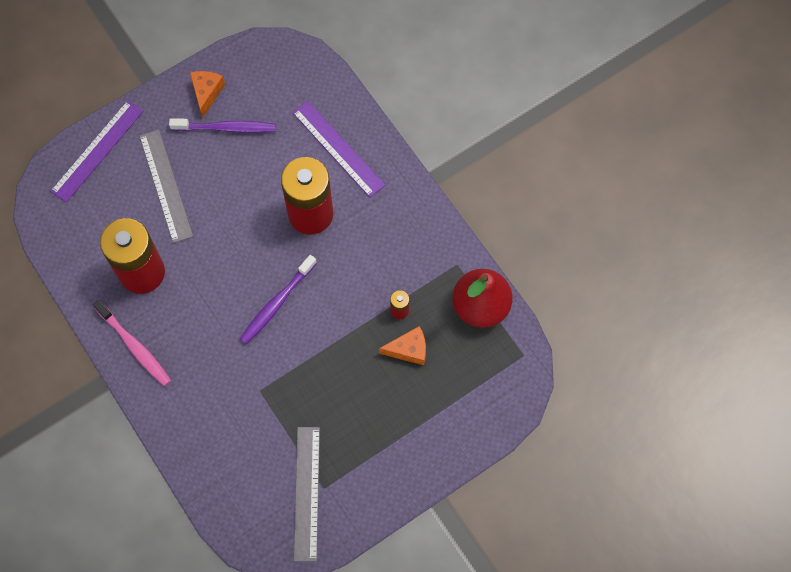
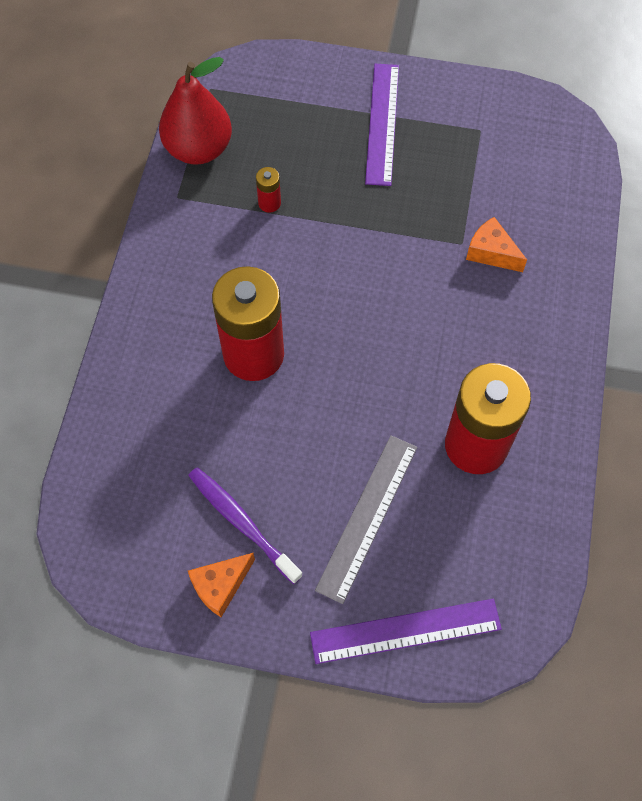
camera: 135 degrees left, 5 degrees down
(134, 346) = (547, 379): pink toothbrush -> none
(277, 303) = (372, 301): purple toothbrush -> none
(307, 493) = (498, 137): grey ruler -> none
(338, 148) = (156, 393): purple ruler -> purple ruler (382, 123)
(409, 349) = (297, 167): orange cheese -> orange cheese (491, 253)

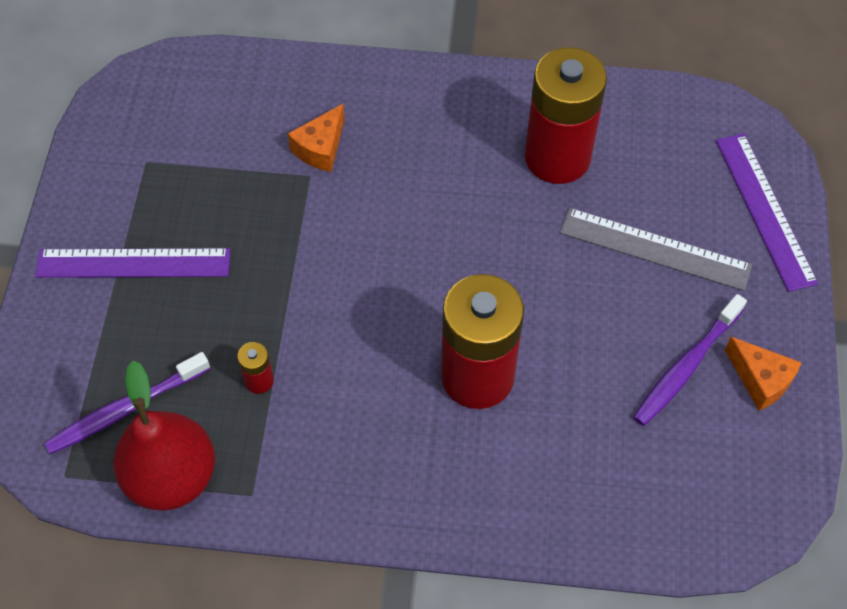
camera: 95 degrees left, 5 degrees down
(256, 121) = (125, 409): none -> purple toothbrush

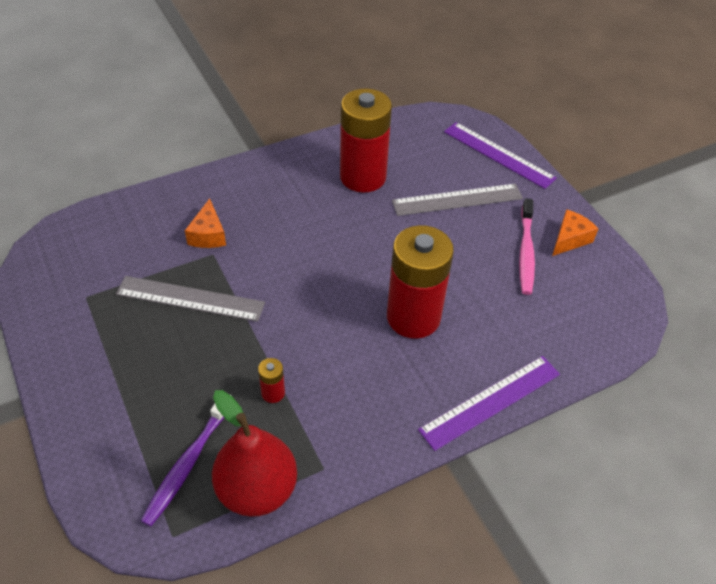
camera: 35 degrees left, 10 degrees down
(133, 263) = (123, 365): purple ruler -> purple ruler (490, 401)
(249, 220) = (190, 298): none -> grey ruler
(686, 366) = (525, 252): purple toothbrush -> pink toothbrush
(760, 380) = (569, 239): orange cheese -> orange cheese turned 60 degrees counterclockwise

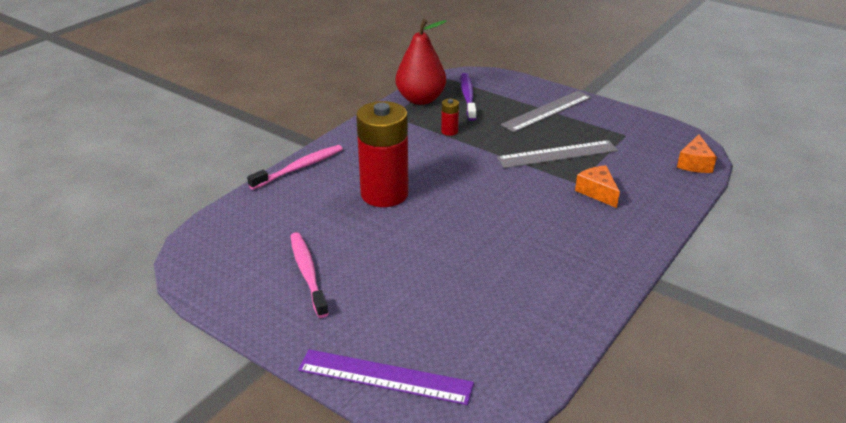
camera: 155 degrees right, 15 degrees down
(363, 177) = (519, 287): red battery -> none
(457, 200) = (403, 300): grey ruler -> grey ruler (547, 111)
(490, 401) = (299, 168): purple ruler -> pink toothbrush
(569, 239) = (264, 301): orange cheese -> orange cheese (694, 163)

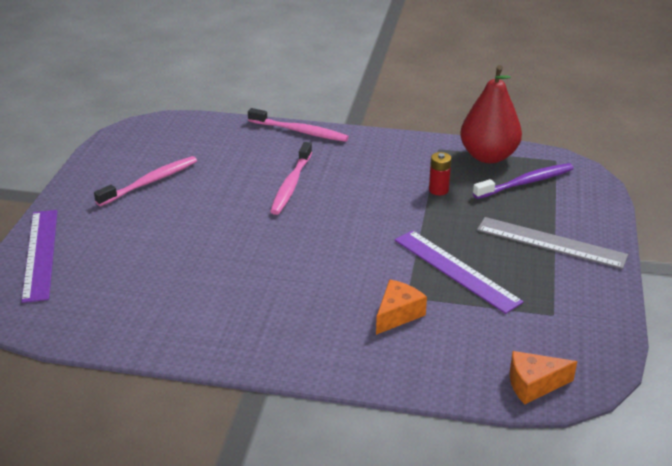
camera: 65 degrees right, 0 degrees up
(384, 194) = (291, 184): red battery -> pink toothbrush
(557, 154) = (456, 270): grey ruler -> purple ruler

